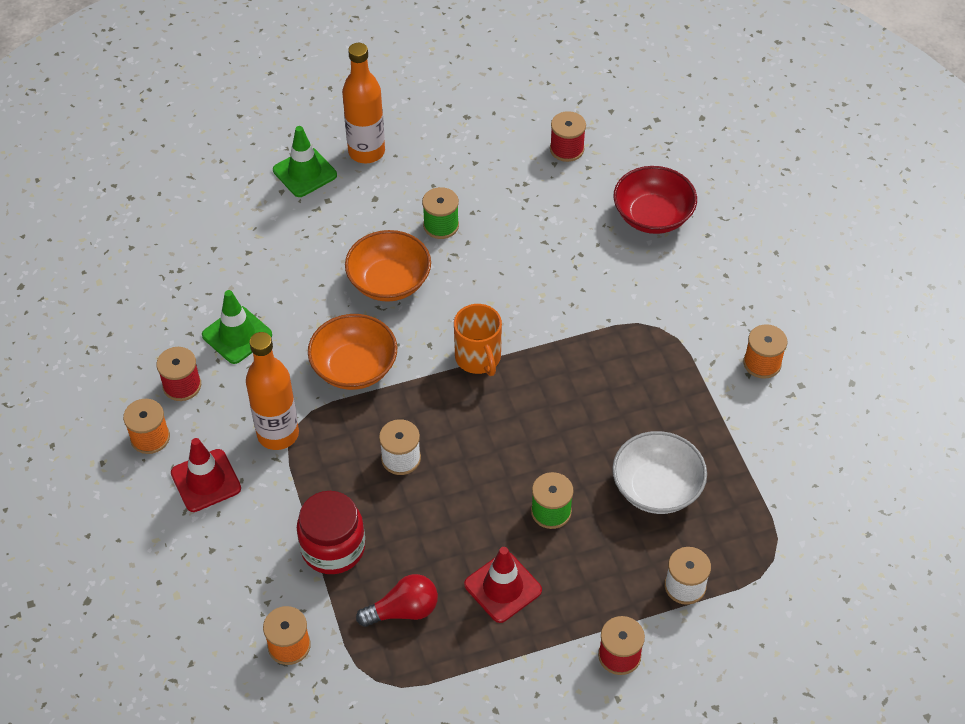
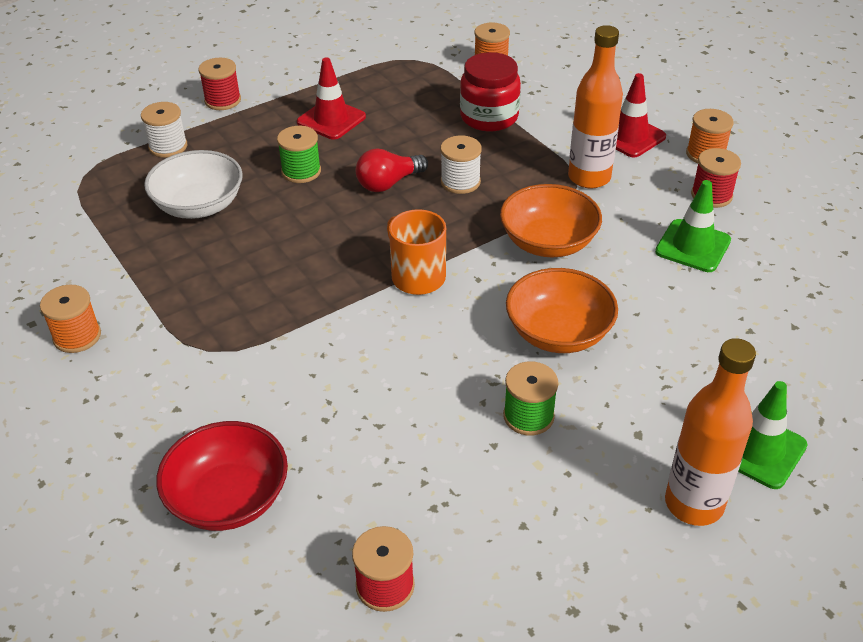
camera: 165 degrees right, 10 degrees down
(403, 610) = (410, 94): red light bulb -> red light bulb (388, 183)

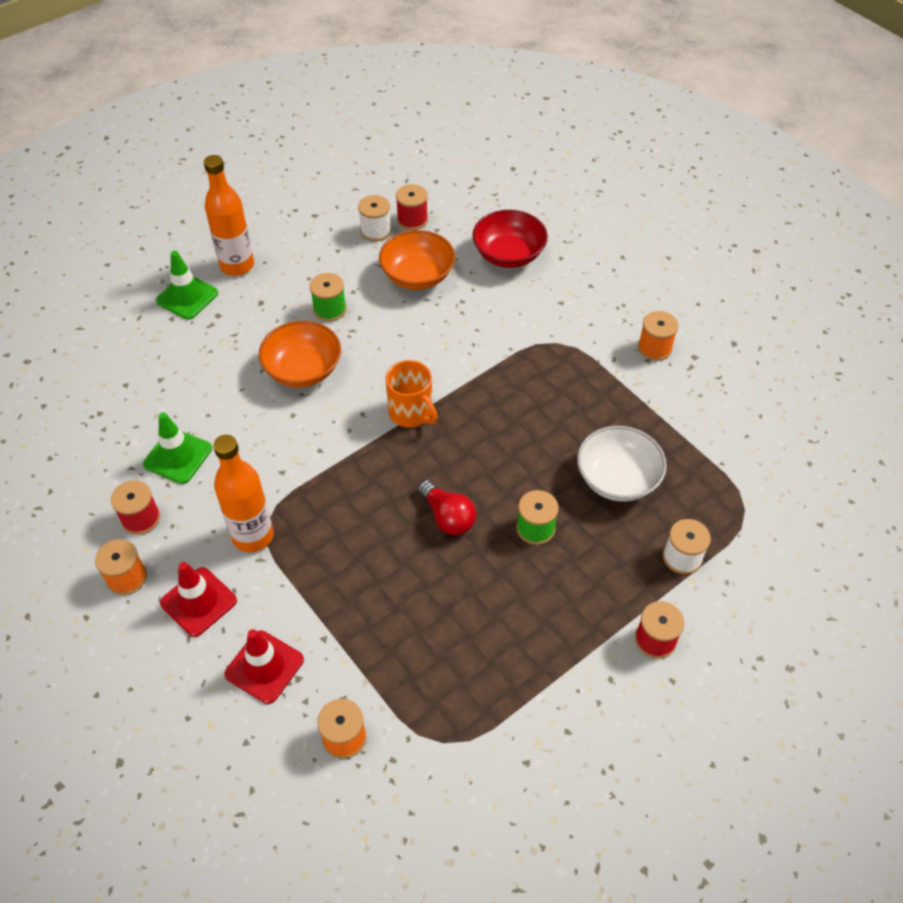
camera: 175 degrees right, 10 degrees up
(331, 119) = (523, 612): red traffic cone -> red traffic cone (264, 667)
(388, 183) = (448, 517): red light bulb -> red light bulb turned 90 degrees clockwise
(460, 182) = (379, 523): white spool -> white spool (376, 231)
(489, 117) = (349, 626): red jar -> none
(548, 242) = (301, 454): orange bowl -> orange bowl (417, 276)

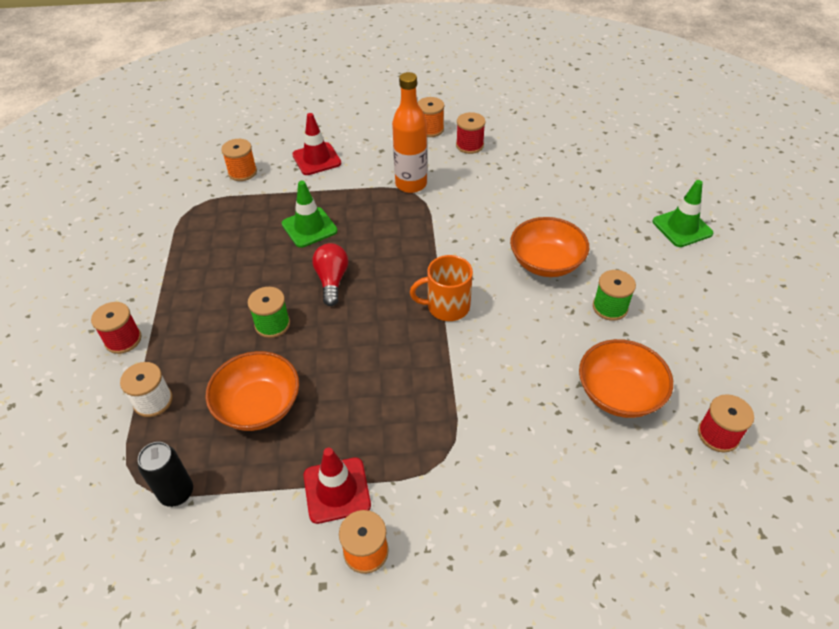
camera: 125 degrees right, 5 degrees down
(178, 456) = (508, 174): green traffic cone -> green traffic cone (309, 227)
(198, 602) = (385, 149): red traffic cone -> red traffic cone (337, 490)
(237, 265) = (709, 270): orange bottle -> none
(376, 231) = (713, 392): white spool -> none
(448, 517) = (332, 280): red light bulb -> red light bulb turned 90 degrees clockwise
(508, 254) = (606, 497): red bowl -> none
(617, 478) = (258, 406): white bowl -> orange bowl
(725, 477) = (177, 493): none -> black can

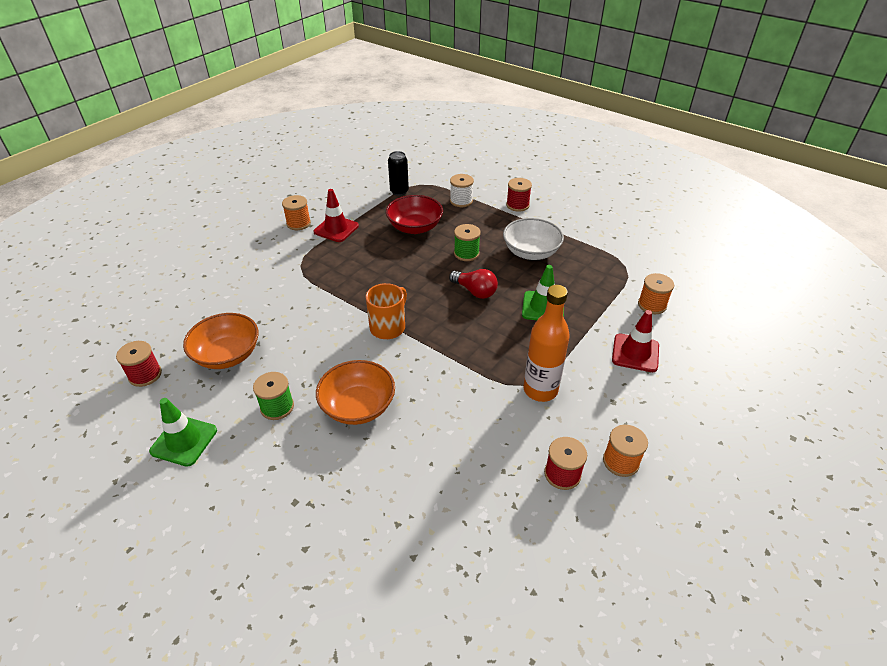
camera: 130 degrees right, 5 degrees down
(224, 277) = (531, 252): none -> white bowl
(258, 406) = (415, 227): orange bowl -> red bowl
(682, 227) = (268, 544): green traffic cone -> green traffic cone (184, 441)

